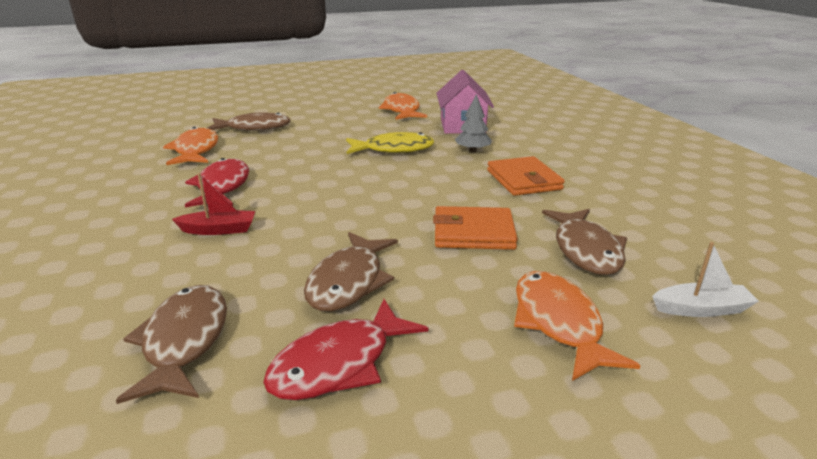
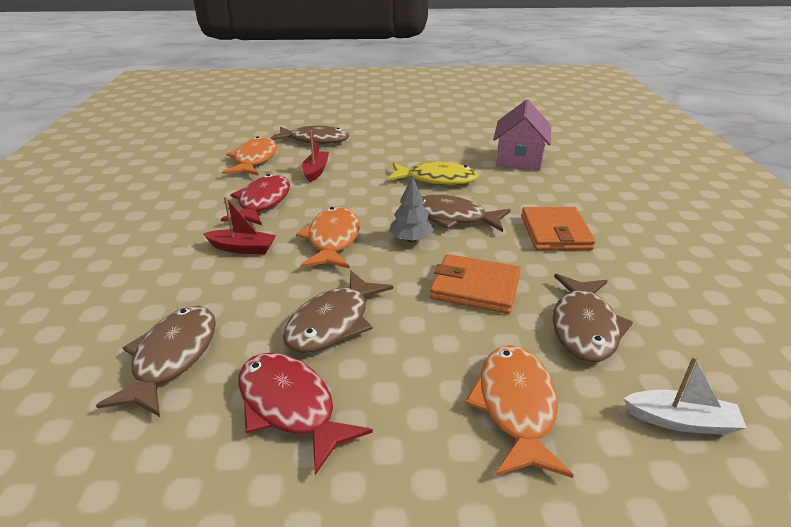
camera: 15 degrees right, 5 degrees up
(267, 154) = (316, 171): none -> red boat
(339, 363) = (290, 407): red fish -> red fish turned 75 degrees clockwise
(401, 110) = (464, 134): orange fish -> orange fish (332, 240)
(423, 179) = (452, 218): none -> brown fish
(472, 151) = (516, 190): grey tree -> grey tree (411, 239)

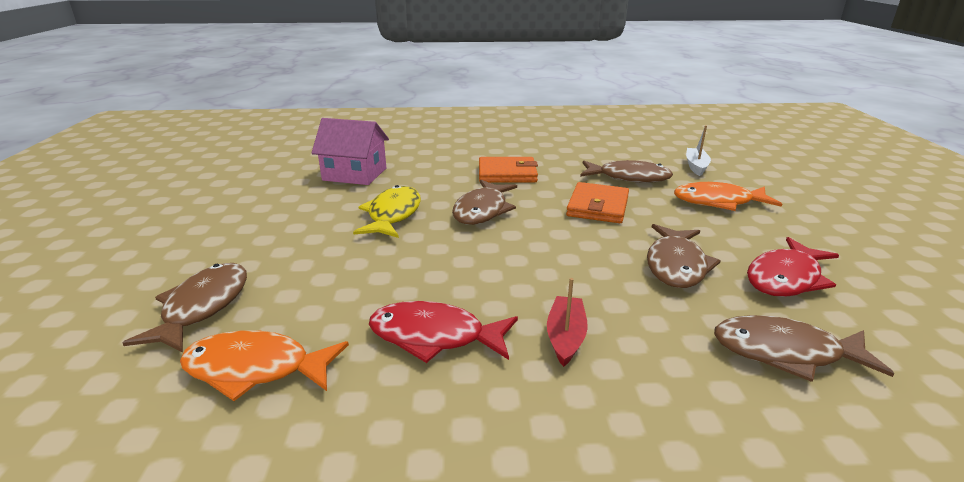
camera: 90 degrees left, 5 degrees down
(316, 171) = (336, 297): red boat -> none
(332, 240) = (534, 273): orange fish -> none
(333, 322) = (676, 265): brown fish -> brown fish turned 75 degrees clockwise
(411, 239) = (526, 230): grey tree -> none

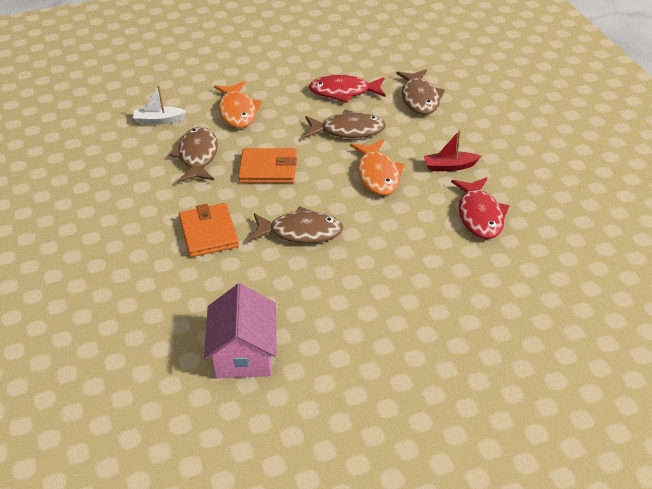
camera: 105 degrees left, 15 degrees up
(202, 307) = (520, 339): brown fish -> none
(256, 369) = (552, 278): orange fish -> orange fish (377, 175)
(393, 215) = (332, 286): yellow fish -> none
(785, 278) = (344, 92): red fish -> red fish turned 150 degrees clockwise

